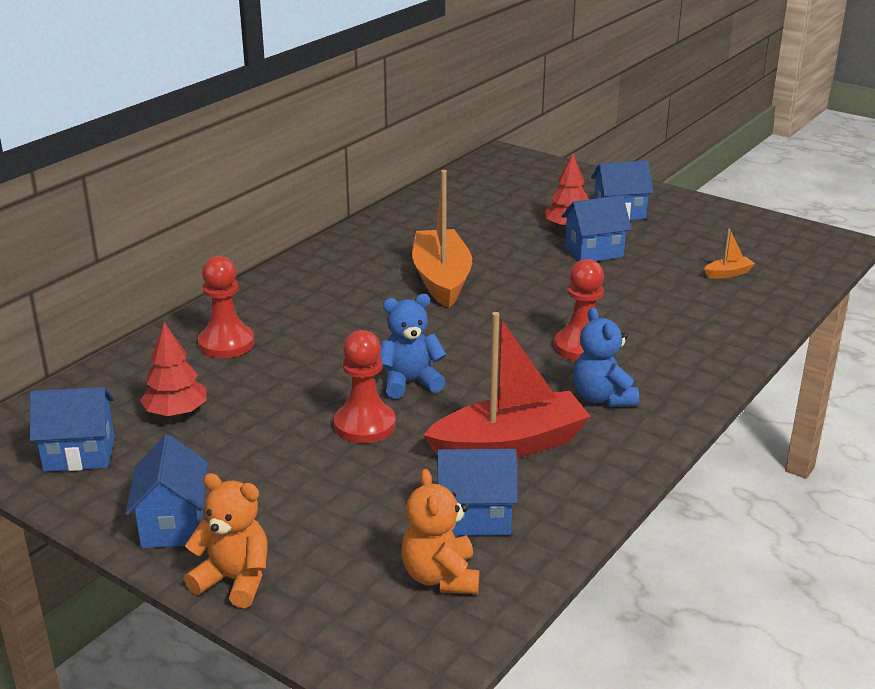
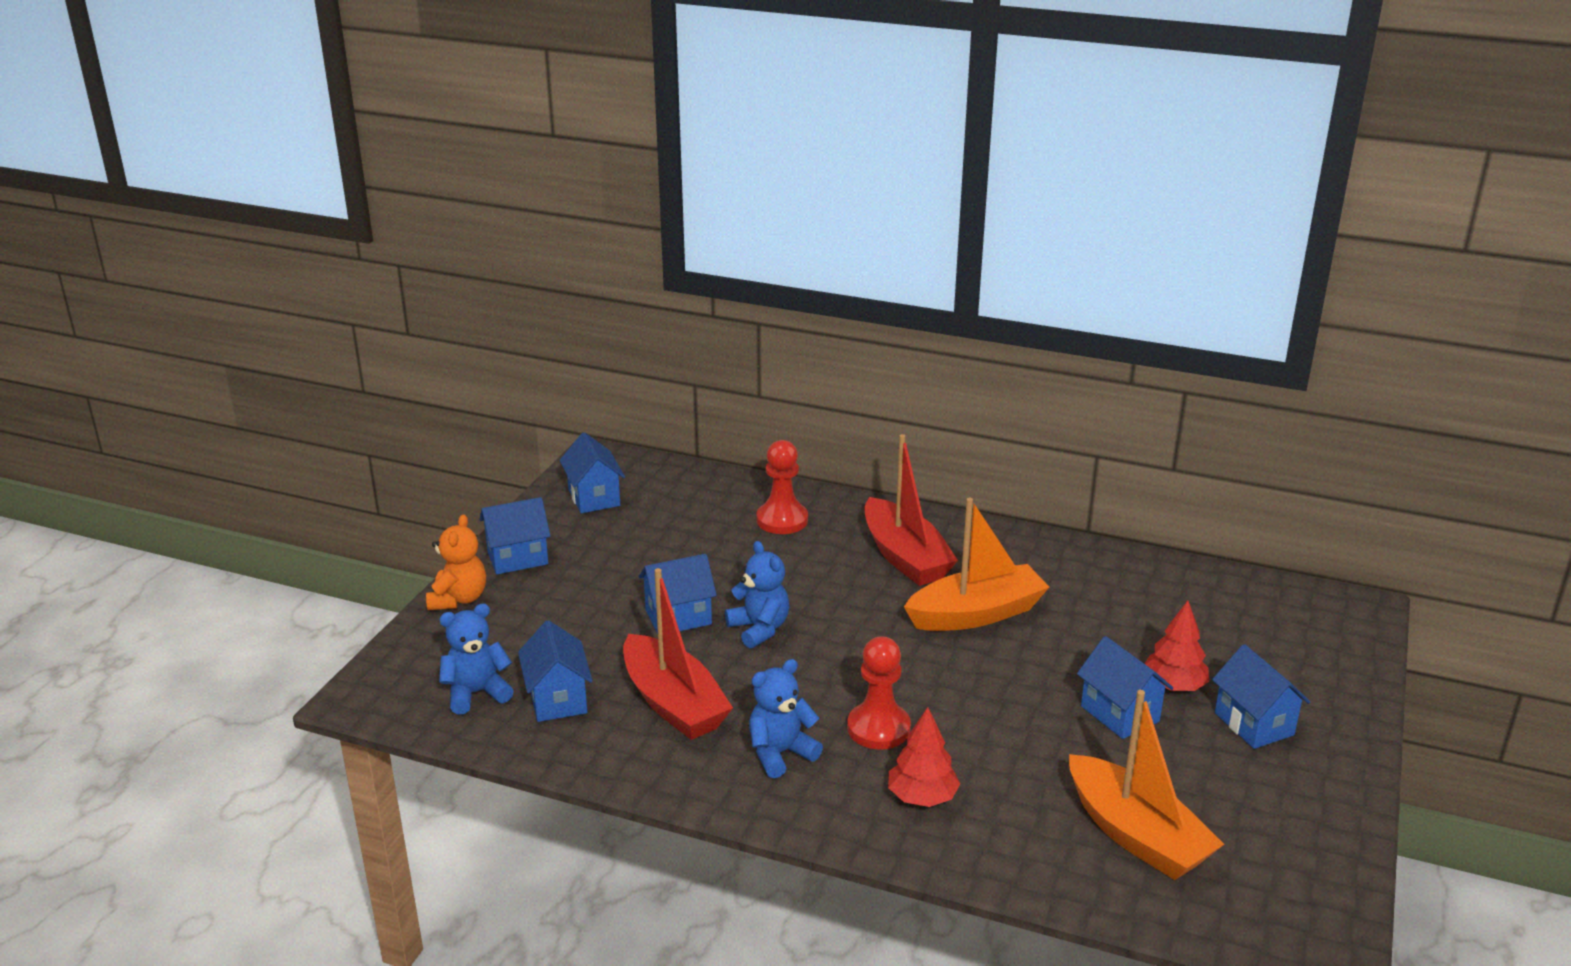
camera: 75 degrees right, 0 degrees up
(176, 413) = (663, 523): red tree -> red tree (922, 797)
(336, 294) = (905, 557): none -> red boat
(364, 425) = (678, 617): red pawn -> blue house
(440, 577) = (476, 693): orange teddy bear -> blue teddy bear
(728, 273) = (1136, 835): orange boat -> orange boat, size x2.42

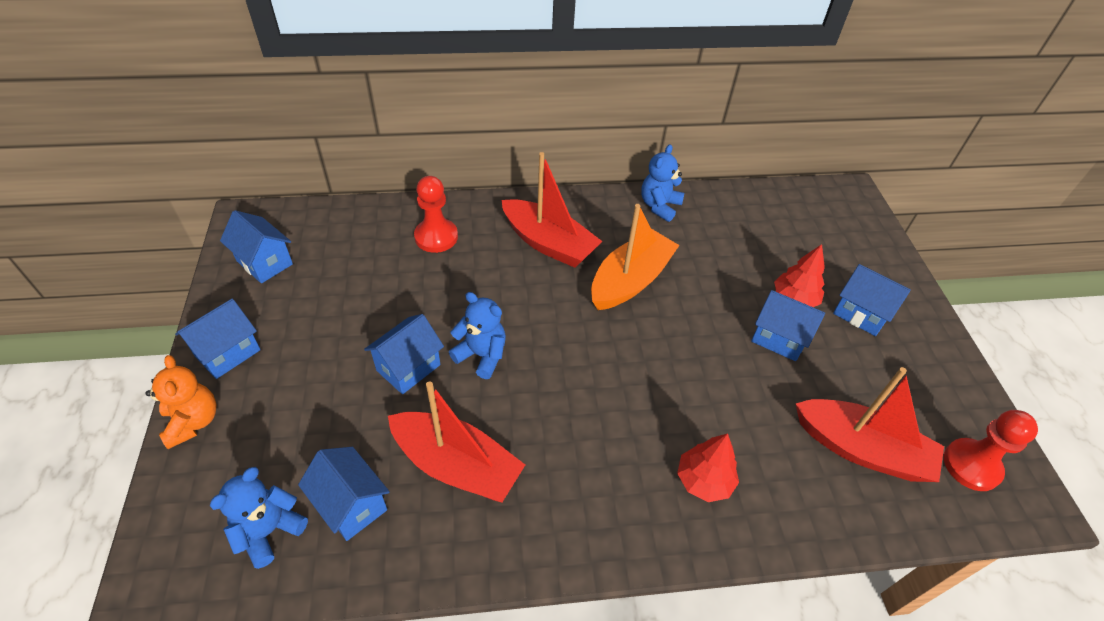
camera: 30 degrees left, 20 degrees up
(780, 753) = (574, 483): blue teddy bear -> blue teddy bear (659, 206)
(878, 728) = (631, 422): red pawn -> red pawn (971, 465)
(1136, 835) = (861, 449): orange boat -> red boat

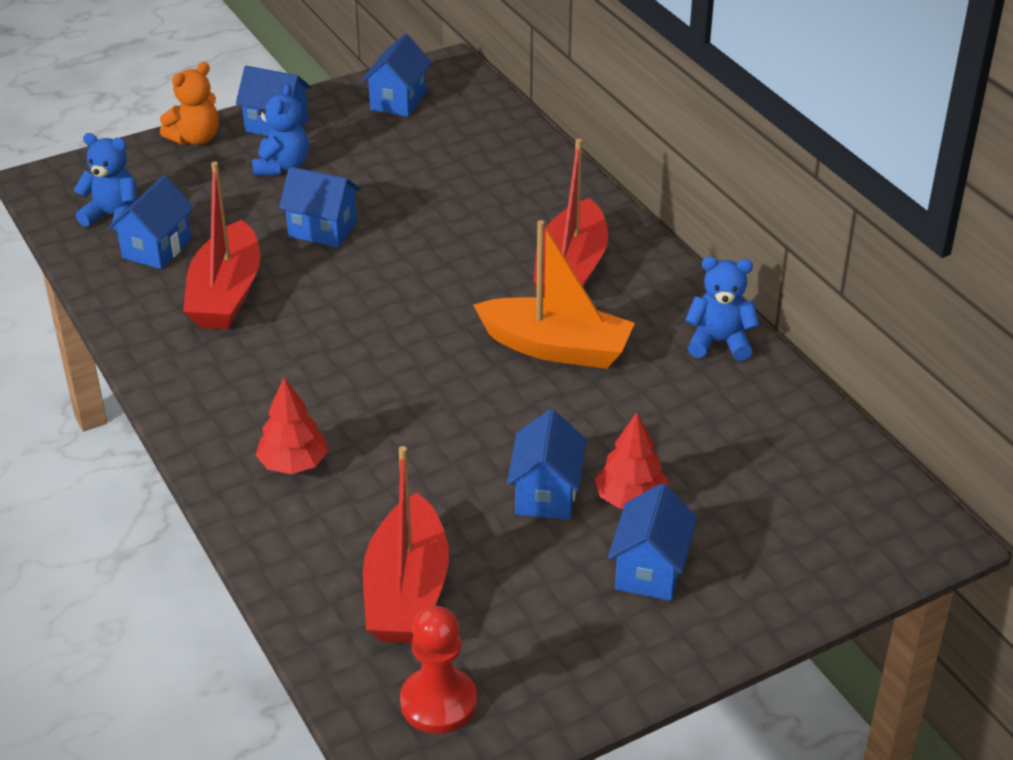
camera: 70 degrees right, 10 degrees down
(436, 237) = (516, 188): red pawn -> none
(481, 355) = (367, 270): blue teddy bear -> blue teddy bear (282, 166)

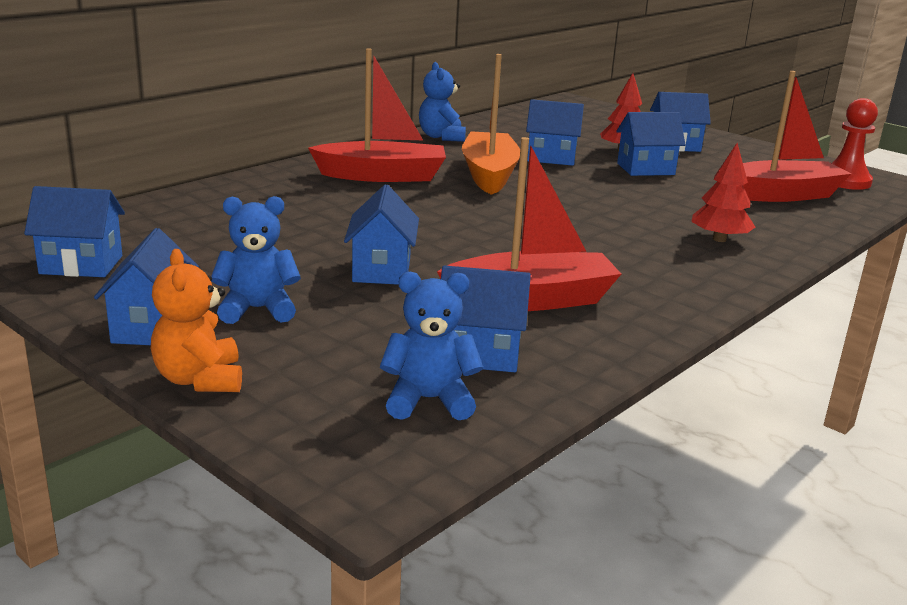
camera: 110 degrees left, 15 degrees down
(113, 216) = (429, 400): blue teddy bear -> blue teddy bear turned 90 degrees clockwise
(195, 138) = (199, 379): orange teddy bear -> orange teddy bear turned 135 degrees counterclockwise
(612, 418) = (551, 158): none -> blue house

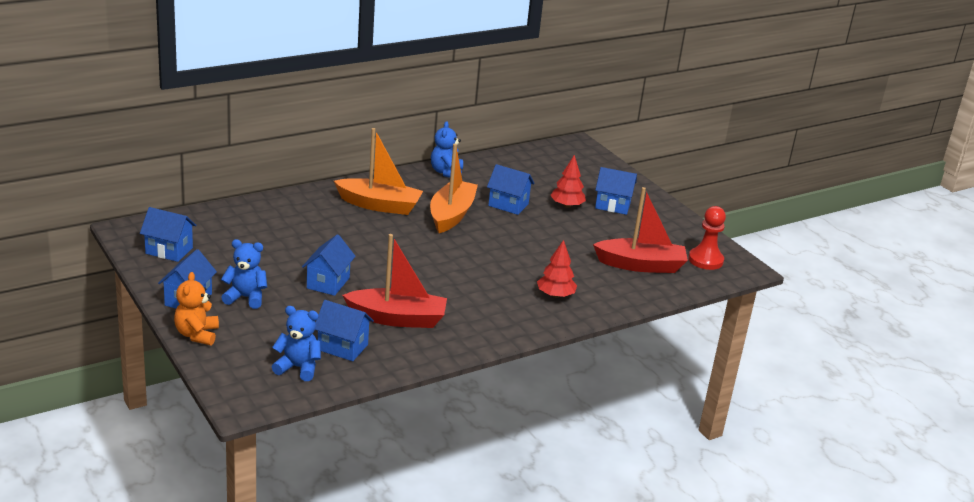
camera: 15 degrees right, 5 degrees up
(382, 176) = (379, 205): red boat -> orange boat
(645, 169) = (567, 226): blue house -> none

